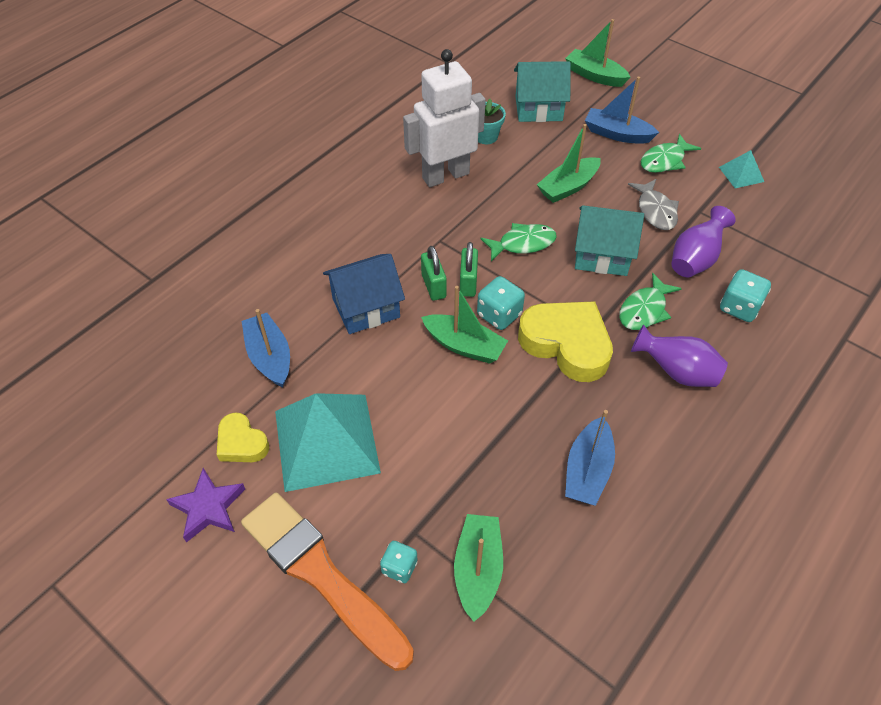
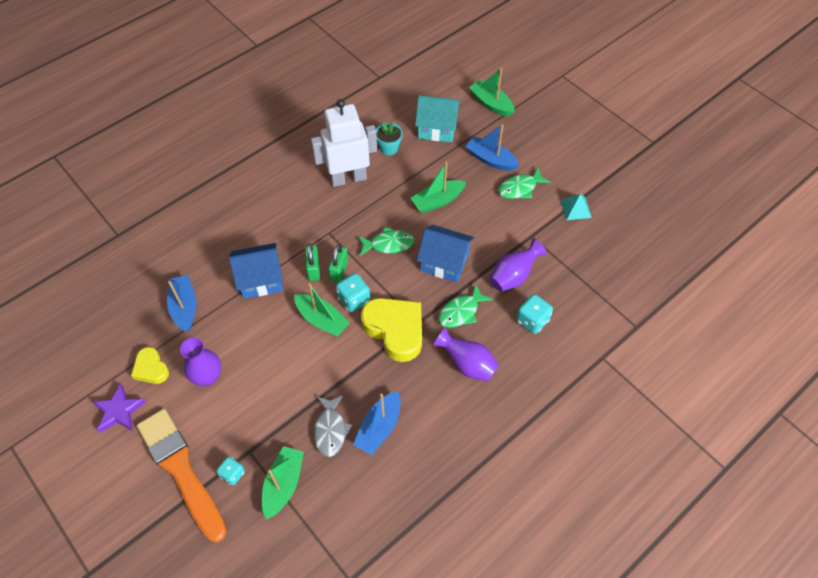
camera: 10 degrees right, 5 degrees up
(326, 441) = (207, 377): turquoise pyramid -> purple vase
(602, 255) = (444, 262): turquoise house -> blue house
(655, 211) = (497, 231): grey fish -> grey fish (330, 430)

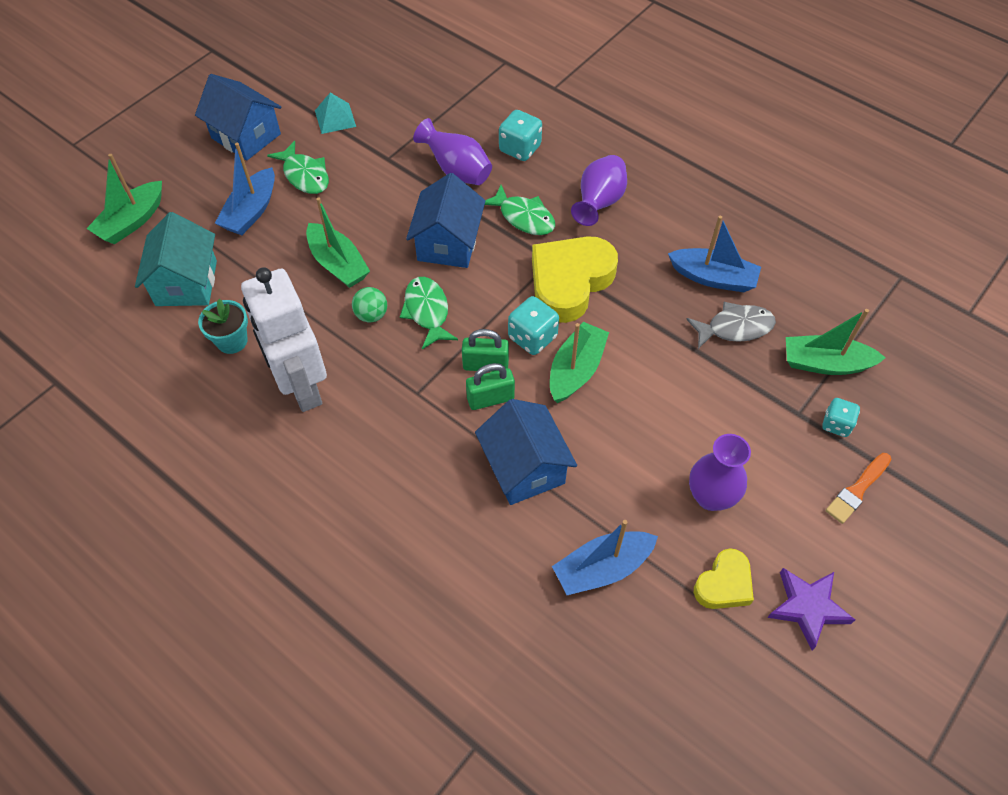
camera: 100 degrees left, 0 degrees up
(181, 470) = (857, 490): orange brush -> orange brush, size x0.45
(392, 215) = (371, 315): none -> green ball
(561, 158) = (246, 136): none -> blue house

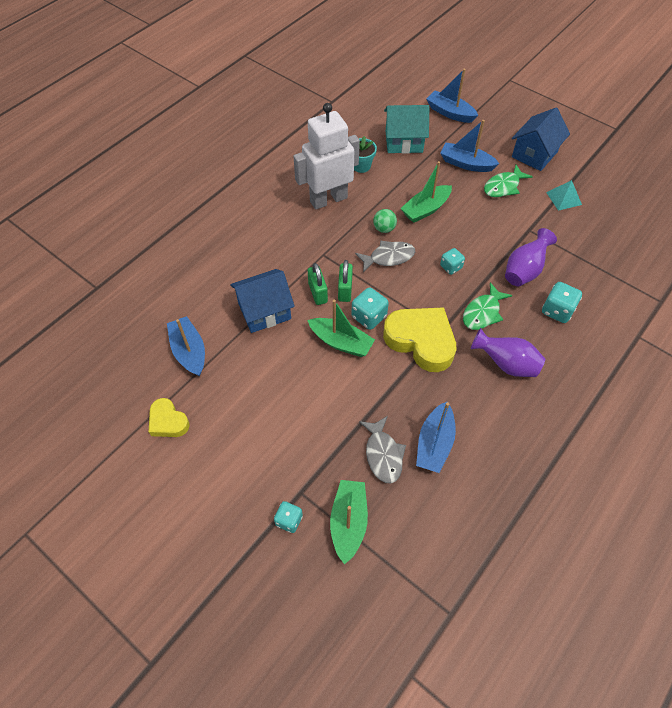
camera: 90 degrees right, 0 degrees up
(132, 221) = (450, 113): green boat -> blue boat
(427, 311) = (388, 257): green fish -> grey fish
(448, 243) = (451, 267): blue house -> turquoise dice
(710, 497) = (233, 420): purple vase -> none
(807, 608) = (143, 473): purple star -> none
(857, 490) = (229, 526): orange brush -> none

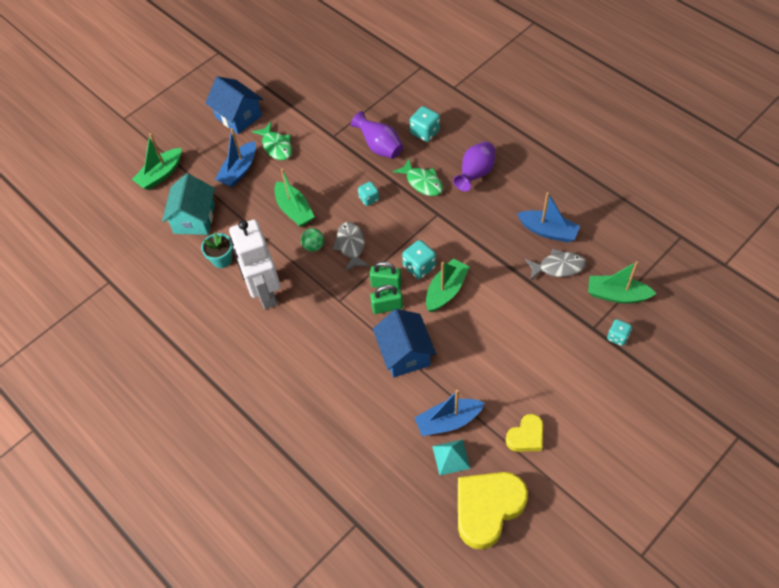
camera: 80 degrees left, 0 degrees up
(421, 341) = (449, 230): yellow heart -> yellow heart (487, 509)
(450, 113) = (161, 174): blue boat -> green boat
(564, 198) = (299, 105): turquoise pyramid -> turquoise pyramid (451, 457)

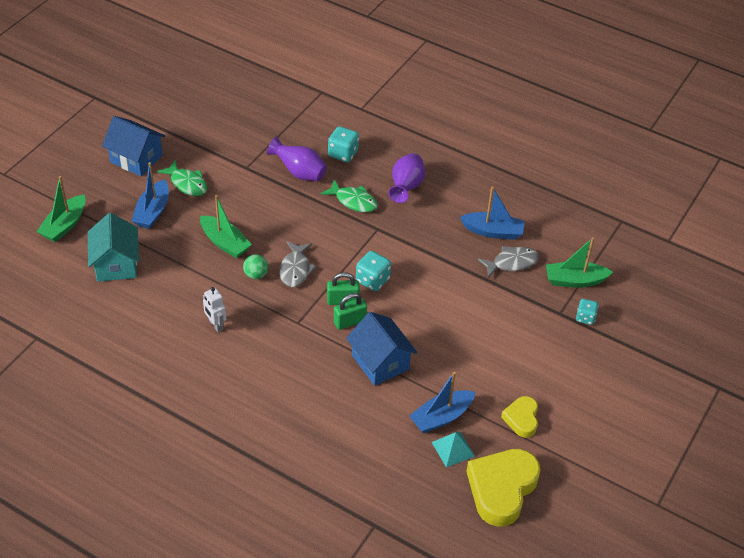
camera: 20 degrees left, 10 degrees down
(222, 259) = (159, 300): turquoise flower pot -> none
(265, 292) = (216, 325): white robot -> white robot, size x0.44
(351, 246) = (295, 269): grey fish -> grey fish turned 150 degrees counterclockwise
(369, 199) = (302, 223): turquoise dice -> none
(446, 290) = (406, 298): green boat -> none
(526, 436) = (521, 419): yellow heart -> yellow heart turned 150 degrees clockwise

